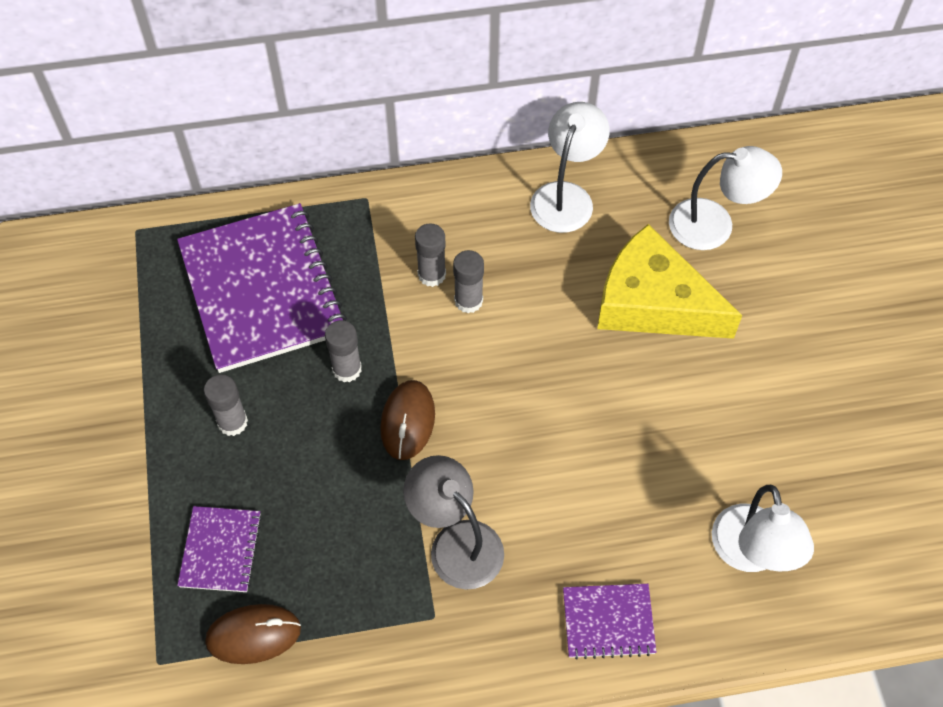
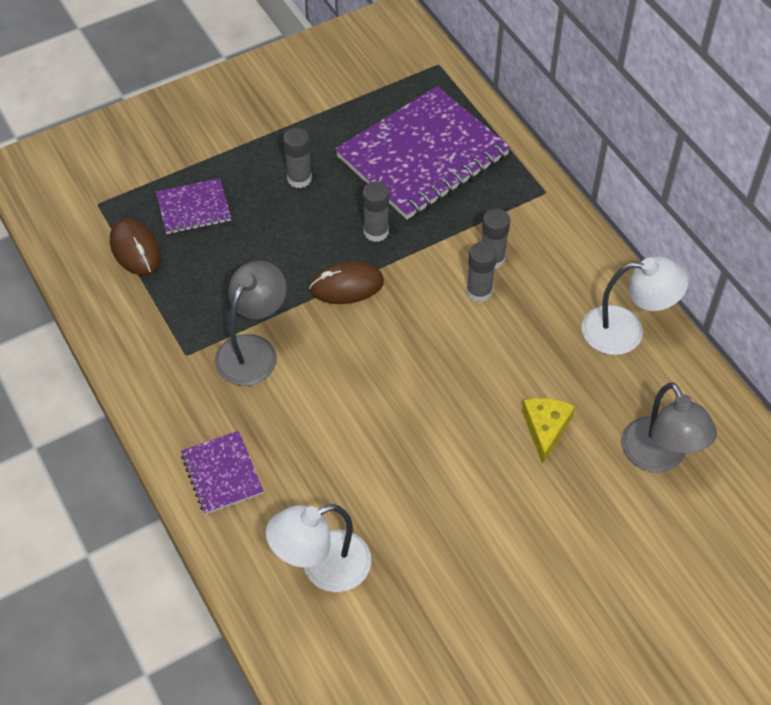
camera: 70 degrees right, 5 degrees down
(653, 302) = (545, 428): yellow cheese -> yellow cheese, size x0.49
(715, 225) = (659, 457): white lamp -> grey lamp

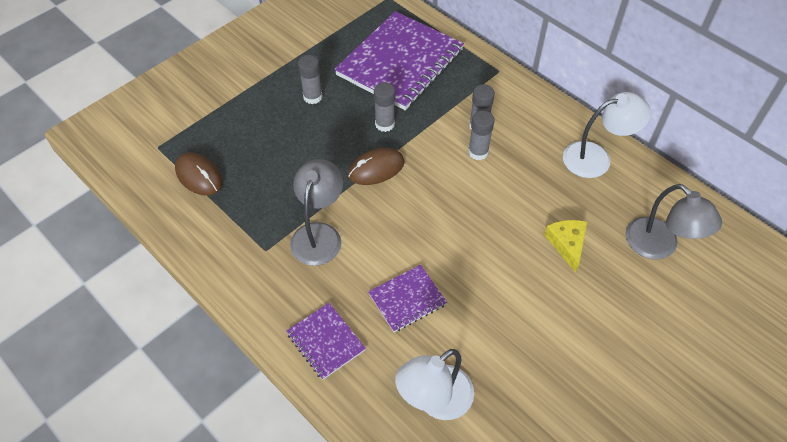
camera: 15 degrees left, 0 degrees up
(194, 208) = (237, 135): purple notebook -> purple notebook (407, 299)

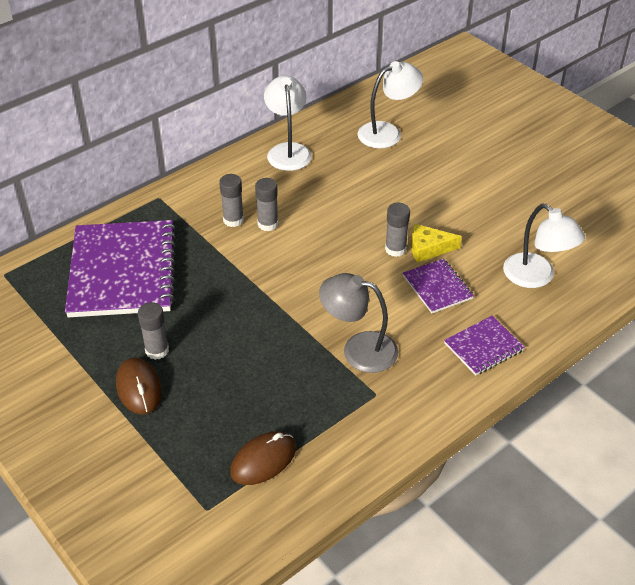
camera: 85 degrees left, 10 degrees down
(376, 169) = (277, 300): brown mouse -> brown mouse (139, 388)
(385, 124) = (215, 290): grey glue stick -> grey glue stick (395, 249)
(400, 63) = (123, 271): purple notebook -> purple notebook turned 45 degrees clockwise
(567, 244) = (382, 182): yellow cheese -> yellow cheese (428, 248)
(659, 246) = (387, 132): grey lamp -> white lamp

